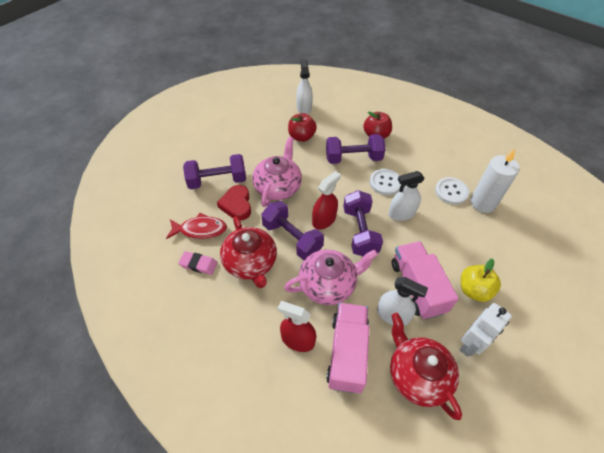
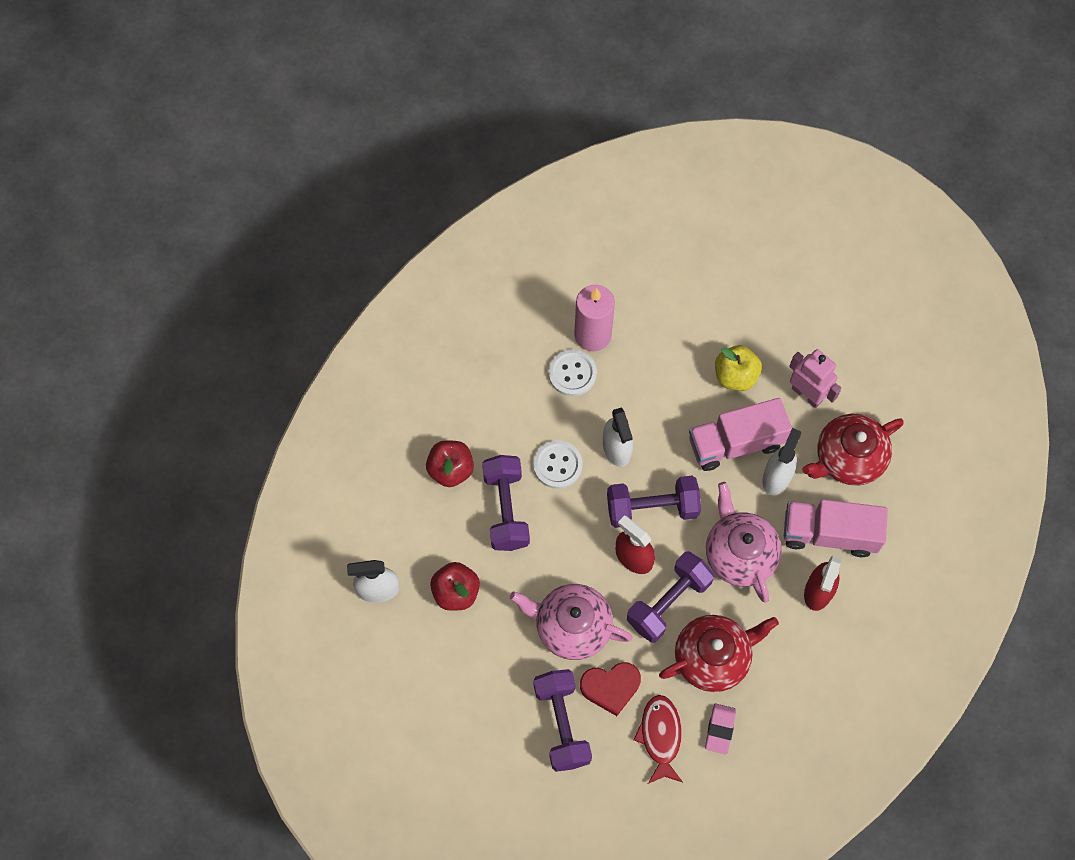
camera: 90 degrees left, 15 degrees up
(470, 344) = (807, 394): white robot -> pink robot
(482, 203) = (592, 335): white candle -> pink candle

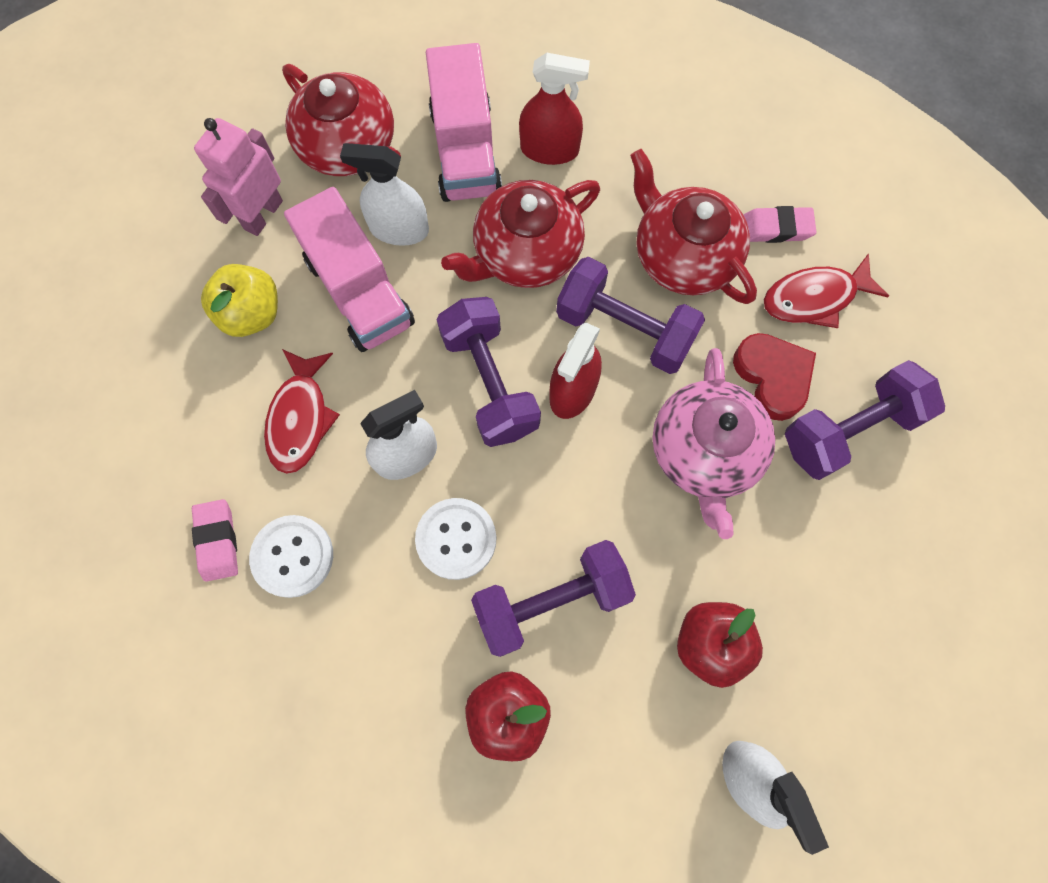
camera: 105 degrees left, 5 degrees up
(592, 335) = (217, 541): pink candle -> pink eraser
(657, 392) = (300, 418): none -> red fish
(739, 553) = (525, 253): pink teapot -> red teapot

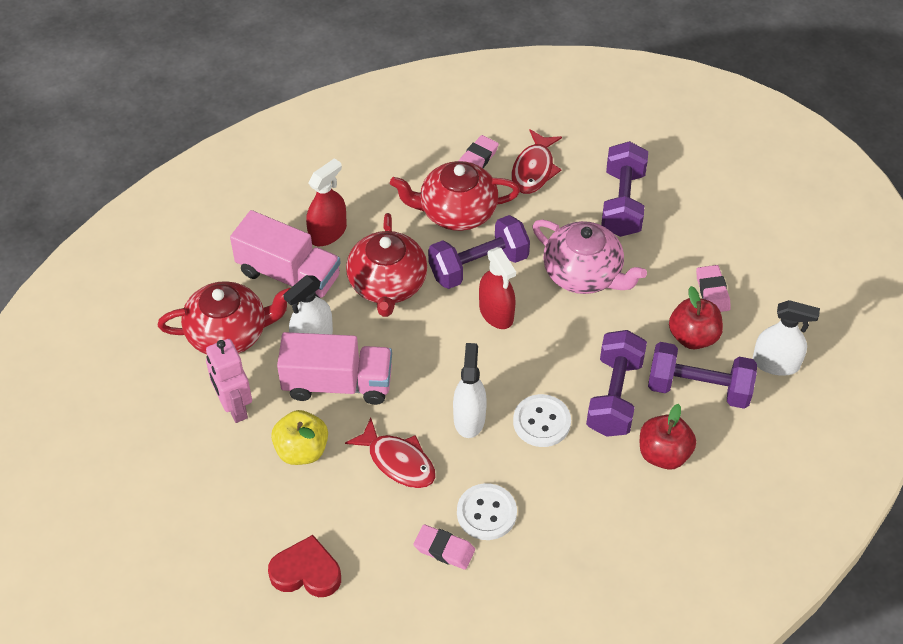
camera: 55 degrees left, 20 degrees down
(490, 383) = (457, 350): purple dumbbell -> purple dumbbell (698, 388)
(772, 377) = (565, 217): red heart -> red heart (306, 572)
(799, 625) = (712, 292): none -> pink eraser

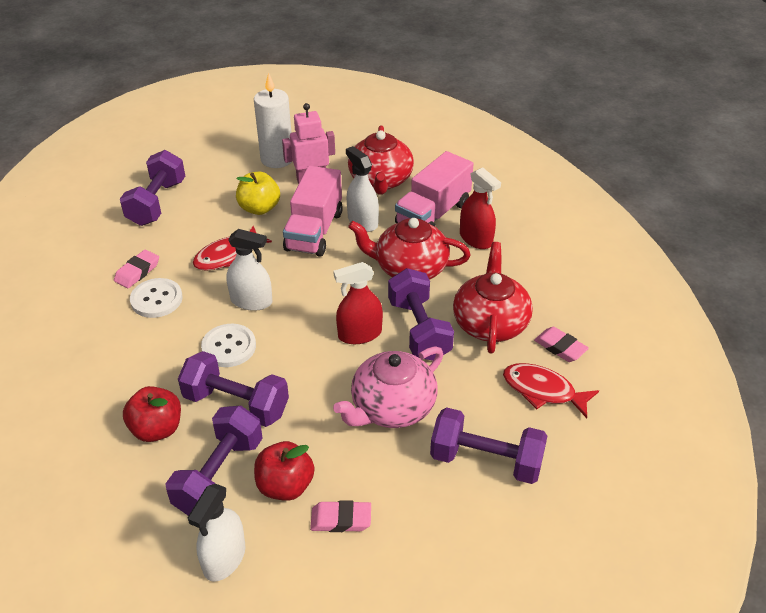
camera: 100 degrees right, 10 degrees down
(192, 455) = (277, 159): none -> white candle
(306, 572) = (157, 203): red heart -> purple dumbbell

